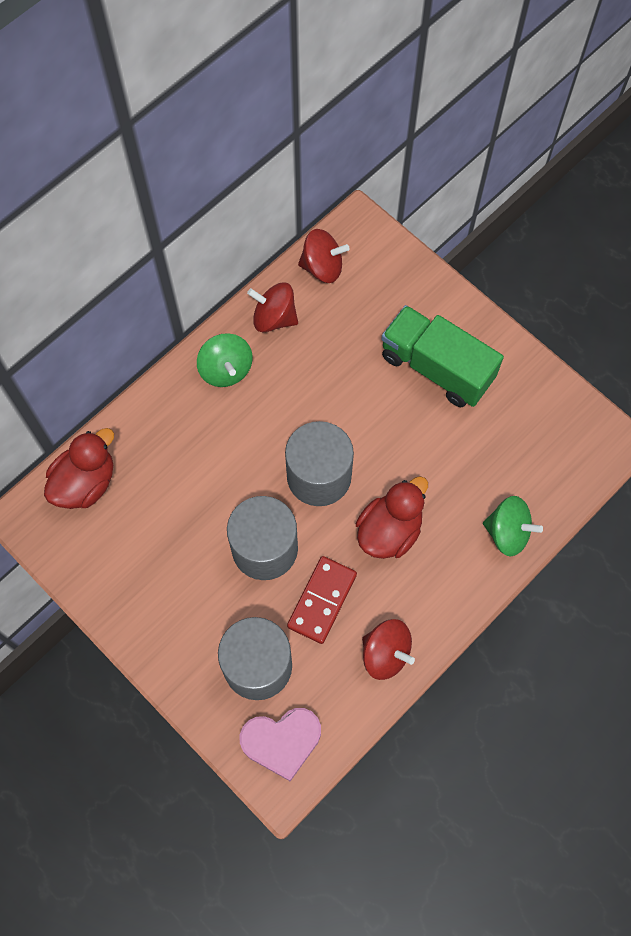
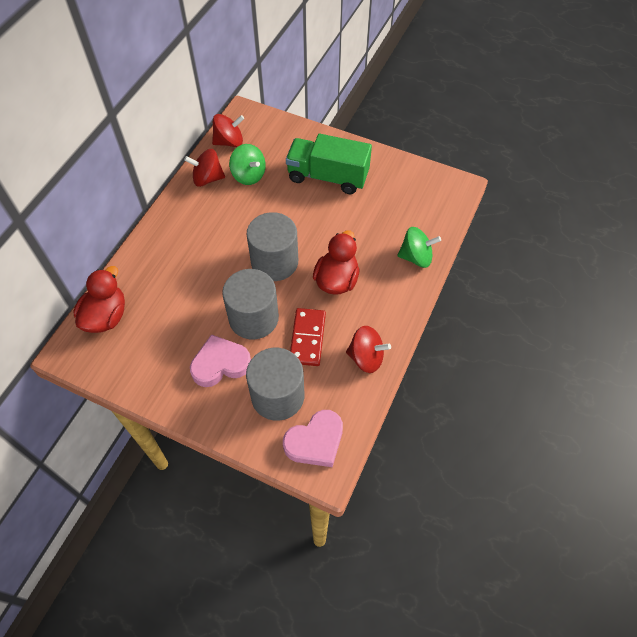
camera: 20 degrees left, 10 degrees down
(203, 598) = (220, 364): none -> pink heart
(226, 369) = (185, 217): green spinning top -> green spinning top (248, 175)

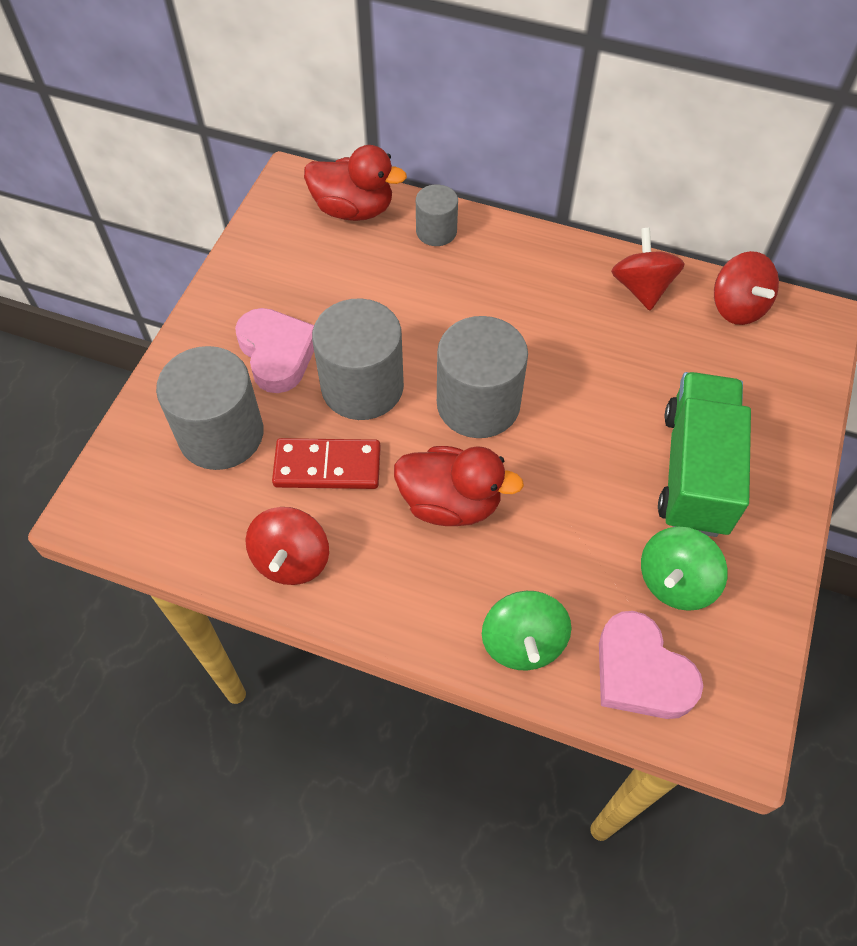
camera: 85 degrees right, 0 degrees up
(139, 271) = (436, 231): none -> grey cylinder
(248, 175) = (665, 345): green spinning top -> green spinning top (675, 582)
(315, 441) = (140, 493): pink heart -> pink heart (641, 672)

